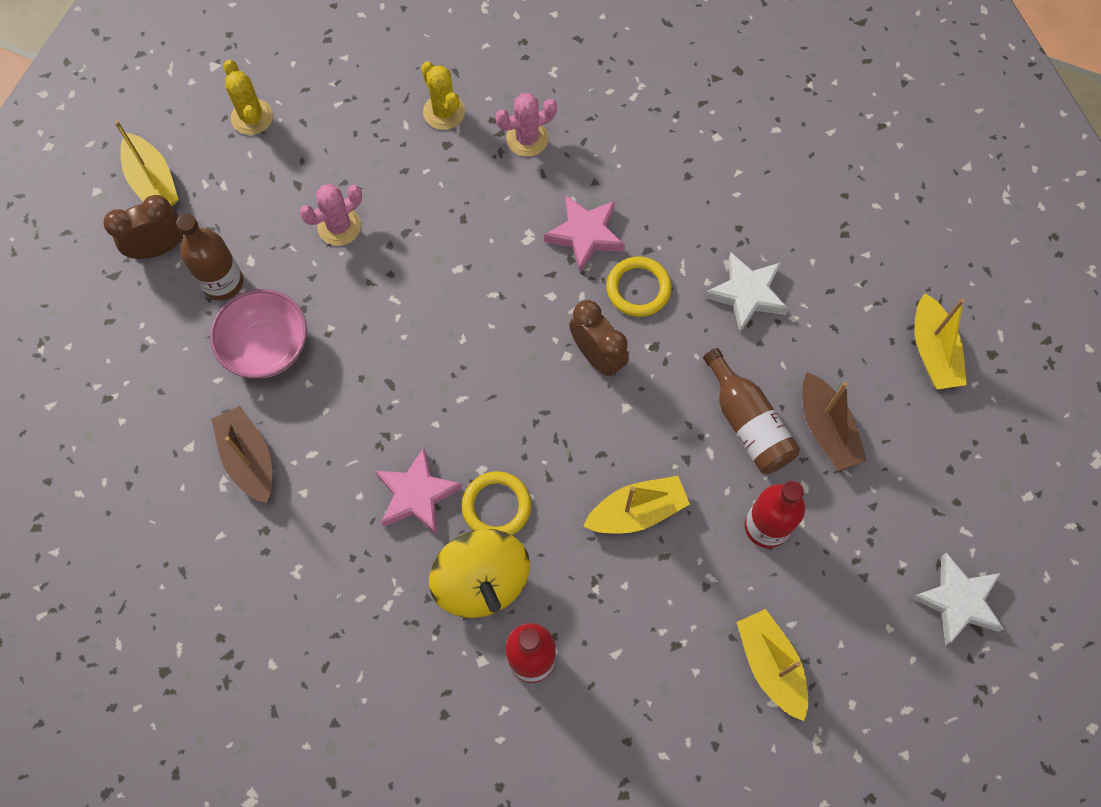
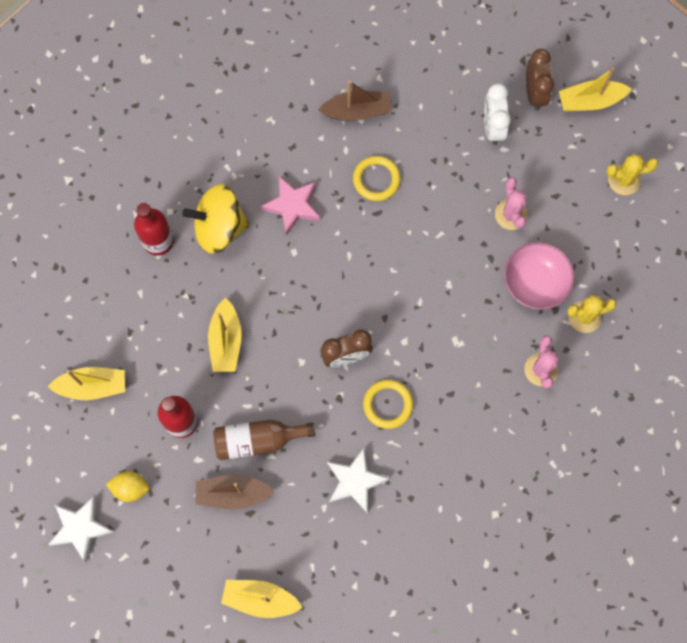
camera: 110 degrees right, 5 degrees up
(223, 282) = (493, 127): brown bottle -> white clock
(267, 347) = (433, 142): pink bowl -> pink bowl (535, 283)
(496, 506) = (265, 253): yellow ring -> yellow ring (376, 179)
(585, 234) = (444, 383): pink star -> none
(878, 558) = (130, 488): none -> yellow lemon

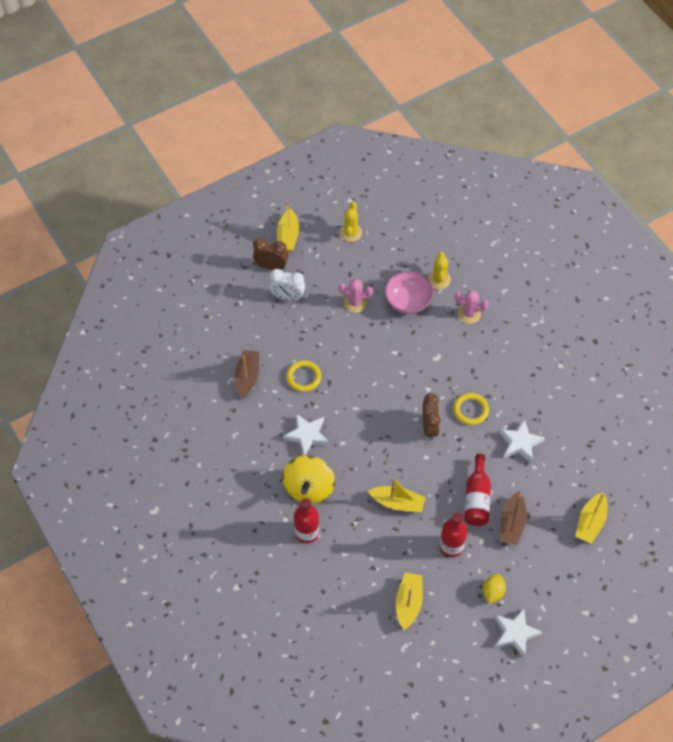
camera: 75 degrees left, 15 degrees down
(258, 440) = (477, 498): brown bottle -> red bottle
(292, 206) = (307, 435): pink star -> white star

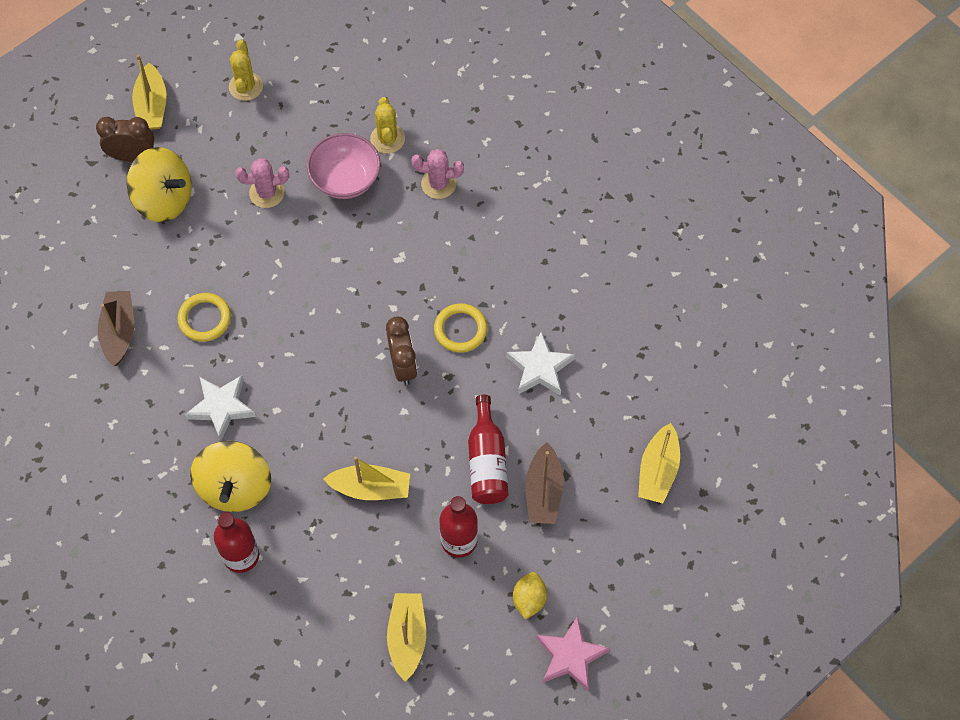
camera: 10 degrees left, 5 degrees up
(288, 297) = (164, 199): white clock -> yellow spinning top
(515, 633) = (570, 656): white star -> pink star

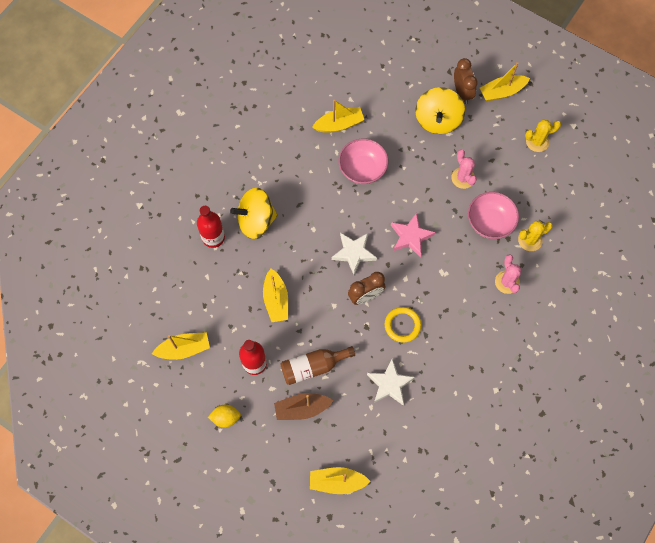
camera: 75 degrees right, 5 degrees up
(119, 332) = (339, 124): brown boat -> yellow boat
(205, 319) = (362, 169): yellow ring -> pink bowl
(221, 407) = (306, 197): white star -> white star (353, 253)
(487, 462) = (313, 367): red bottle -> brown bottle
(570, 656) = (194, 453): pink star -> pink star (411, 236)

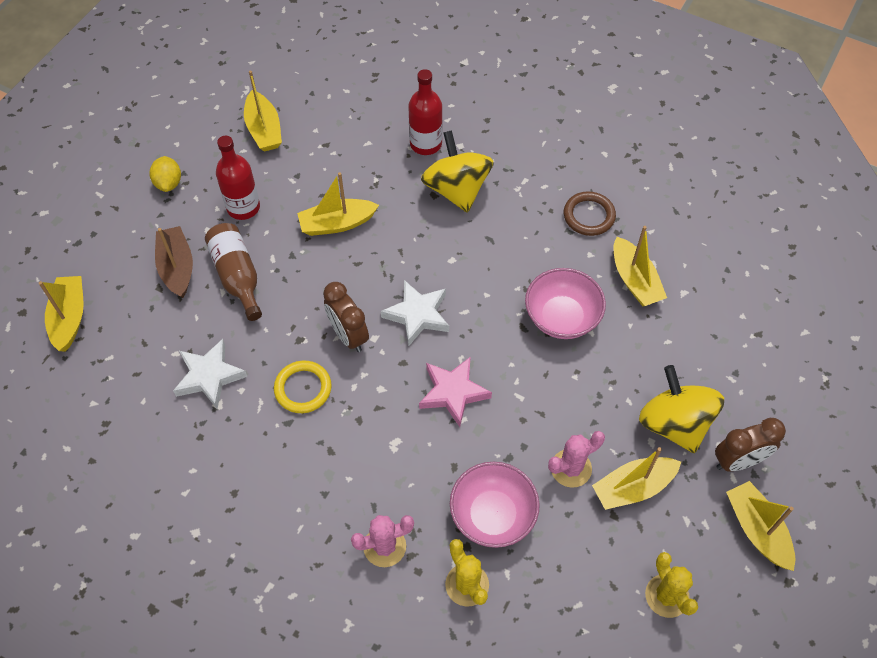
camera: 85 degrees right, 10 degrees down
(287, 143) = (589, 216): none -> brown ring
(437, 120) = (674, 423): yellow spinning top -> yellow spinning top turned 60 degrees clockwise
(476, 148) = (633, 487): none -> yellow boat

